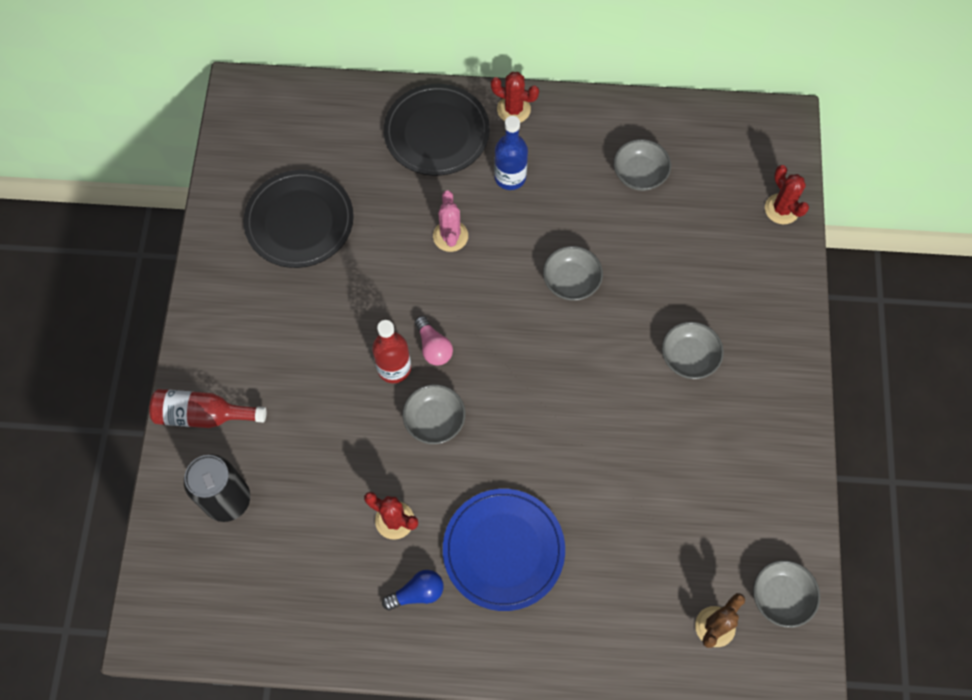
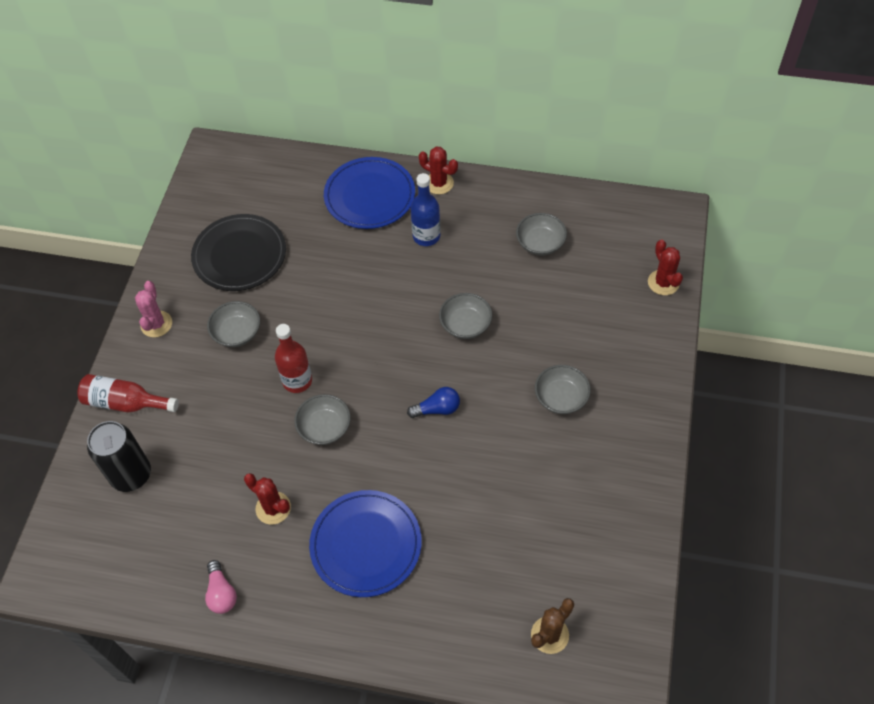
camera: 10 degrees right, 10 degrees down
(417, 593) = (281, 573): blue light bulb -> blue light bulb (437, 409)
(433, 347) = (335, 367): pink light bulb -> pink light bulb (221, 593)
(436, 132) = (369, 196): black plate -> blue plate
(450, 236) = (366, 278): pink cactus -> pink cactus (156, 324)
(781, 597) = (616, 615): grey bowl -> grey bowl (237, 333)

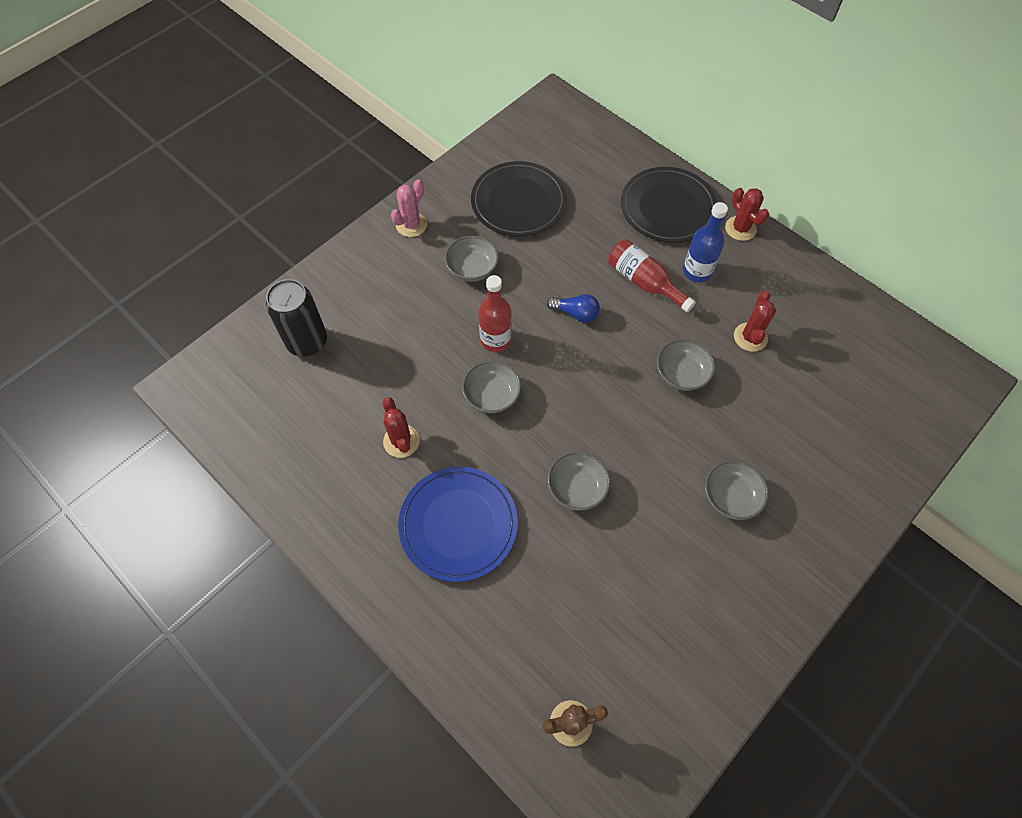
camera: 30 degrees right, 5 degrees up
(126, 403) = (343, 278): red bottle -> red bottle (644, 282)
(221, 593) = (310, 490): pink light bulb -> none
(369, 196) = (668, 208): blue plate -> black plate
(437, 409) = (604, 438): blue light bulb -> blue light bulb (575, 313)
(540, 243) = (805, 336): grey bowl -> grey bowl (577, 488)
(663, 282) = (911, 442): red cactus -> red cactus (750, 337)

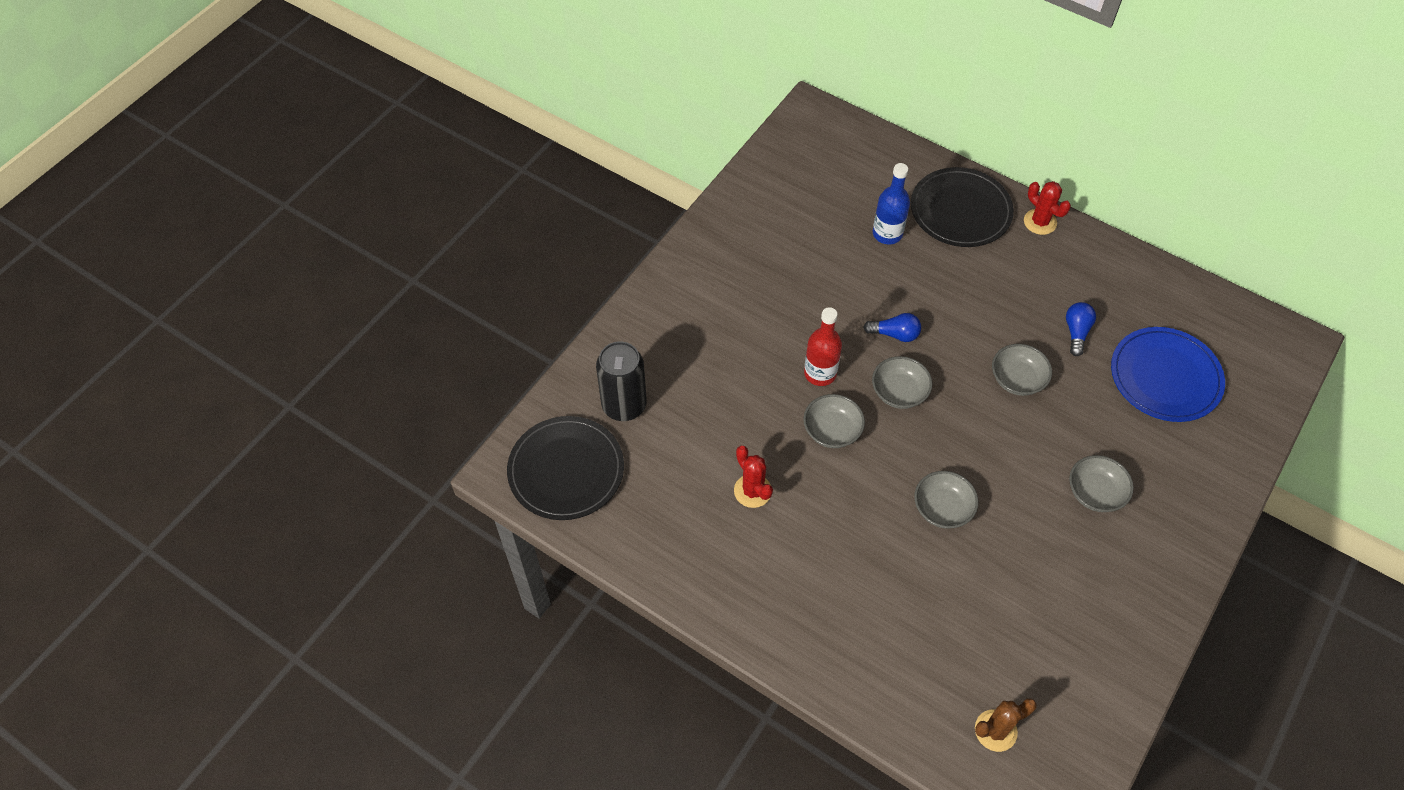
camera: 10 degrees left, 5 degrees down
(411, 225) = (697, 266): pink cactus -> none
(458, 524) = (834, 563): blue plate -> blue plate (1165, 377)
(472, 268) = (775, 303): grey bowl -> grey bowl (899, 392)
(518, 202) = (804, 226): black plate -> black plate (566, 470)
(644, 282) = (956, 292): red bottle -> none
(697, 271) = (1007, 273): blue bottle -> blue bottle (887, 234)
(750, 337) = (1076, 332): red cactus -> blue light bulb

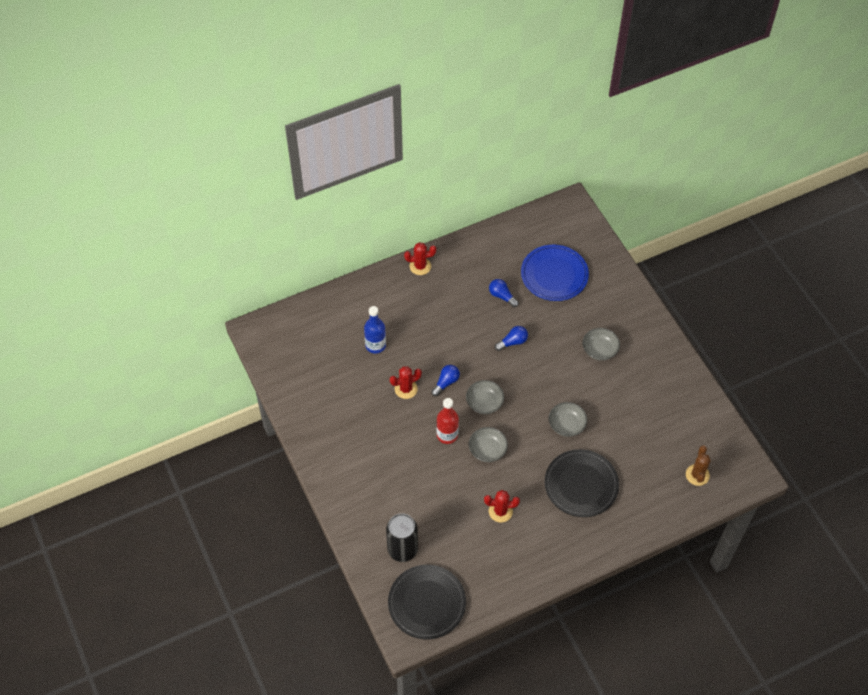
camera: 60 degrees left, 0 degrees up
(851, 296) = (406, 389): none -> red cactus
(960, 210) = (385, 299): black plate -> black plate (581, 485)
(1017, 379) = (512, 342): grey bowl -> blue light bulb

